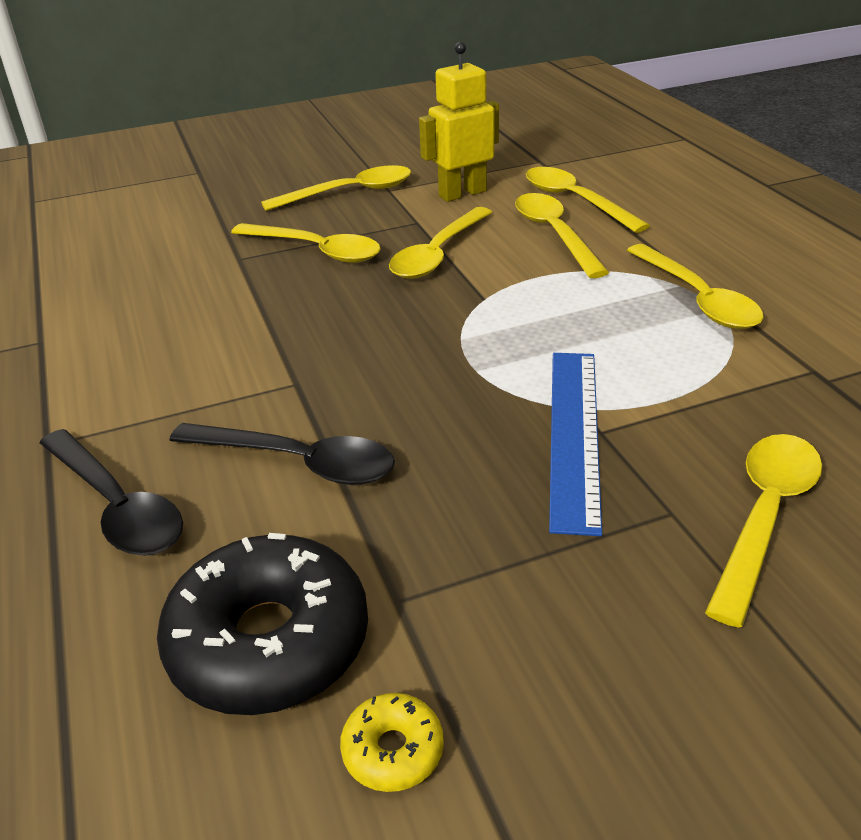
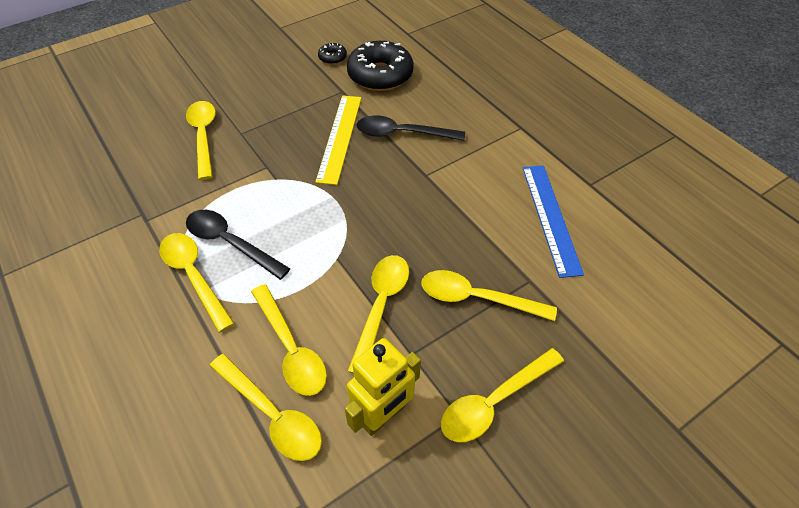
camera: 165 degrees right, 15 degrees up
(117, 507) = (465, 106): black spoon -> black spoon (230, 243)
(393, 750) = (332, 58): yellow donut -> black donut
(436, 470) = (340, 138): none -> yellow ruler
(573, 434) = (280, 163): blue ruler -> blue ruler (551, 218)
(765, 516) = (203, 136): yellow spoon -> yellow spoon turned 150 degrees clockwise

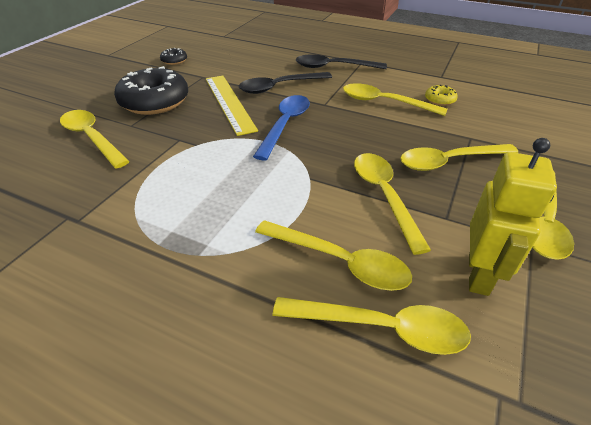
camera: 30 degrees left, 10 degrees down
(194, 276) = (177, 246): yellow spoon -> yellow spoon (384, 102)
(230, 243) = (193, 204): black spoon -> black spoon (333, 67)
(367, 187) = (285, 125): none -> blue spoon
(380, 75) = (225, 61): black donut -> black donut (154, 102)
(551, 218) = (439, 100): blue ruler -> yellow donut

